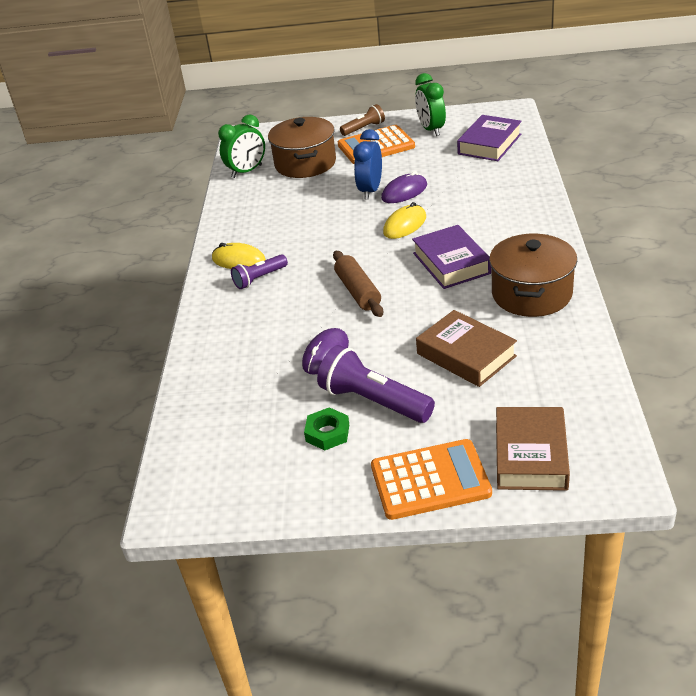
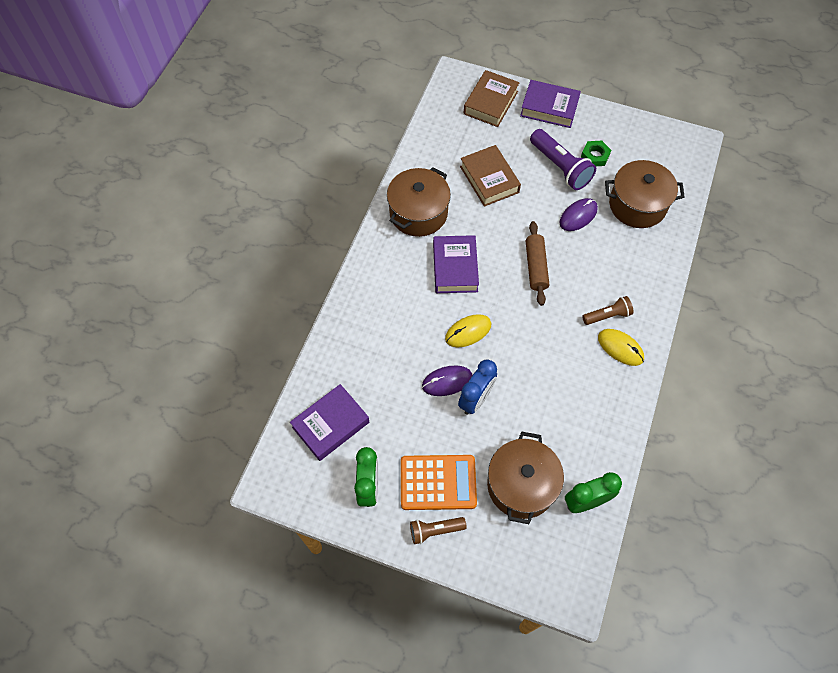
camera: 165 degrees left, 25 degrees up
(247, 391) = (637, 205): none -> brown pot
(259, 279) = (607, 315): purple flashlight -> brown flashlight
(430, 480) = (549, 108): orange calculator -> purple book

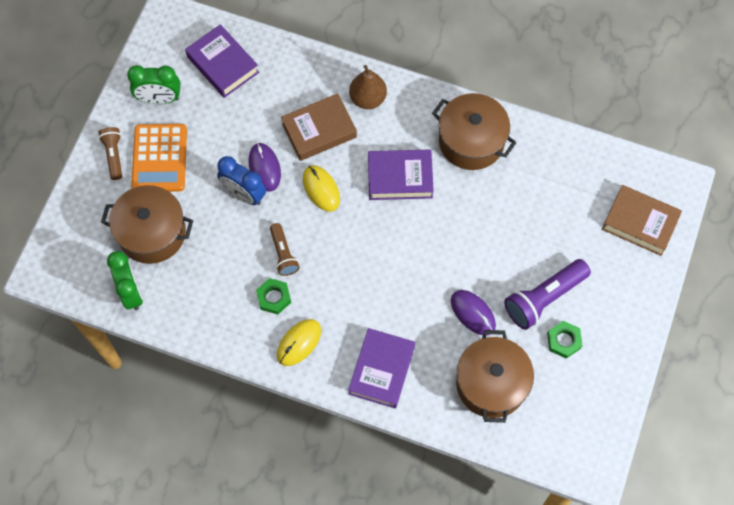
camera: 90 degrees right, 5 degrees up
(374, 293) = (368, 98): none -> brown pear
(489, 179) = (521, 217): brown book -> brown book (319, 130)
(536, 267) = (402, 261): brown rolling pin -> none
(549, 108) = (637, 292): purple book -> purple book (381, 370)
(579, 370) = (274, 297): none -> green nut
(607, 315) = (339, 333): brown flashlight -> brown flashlight (283, 254)

